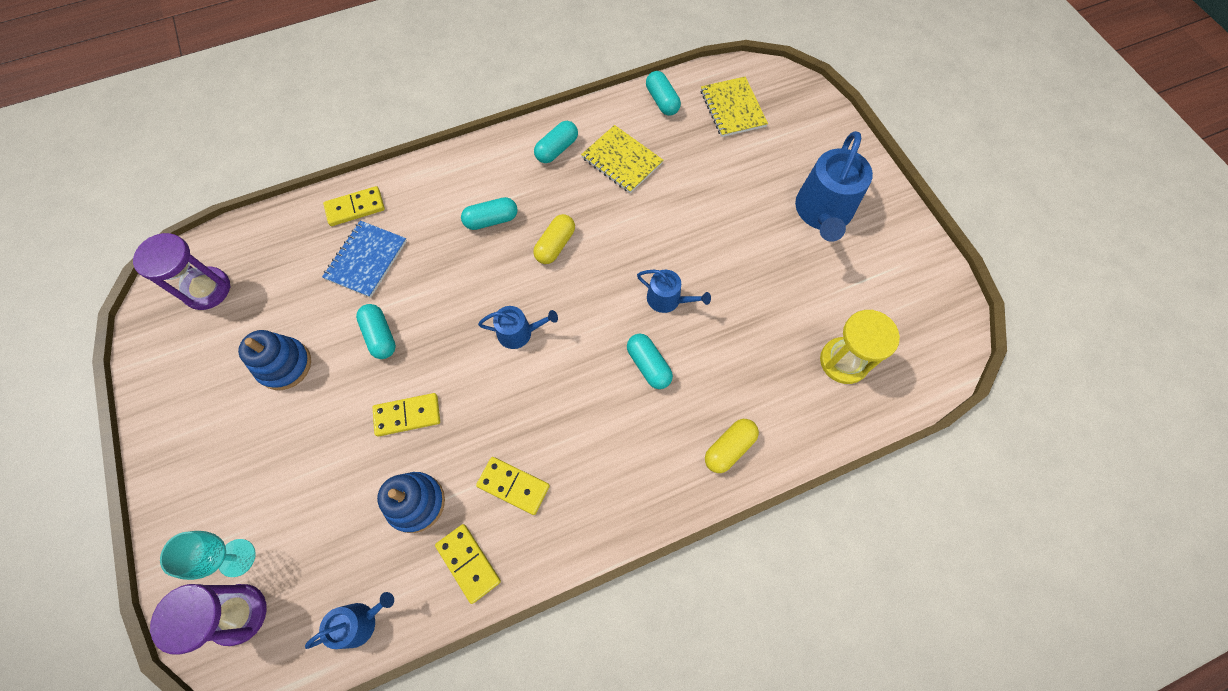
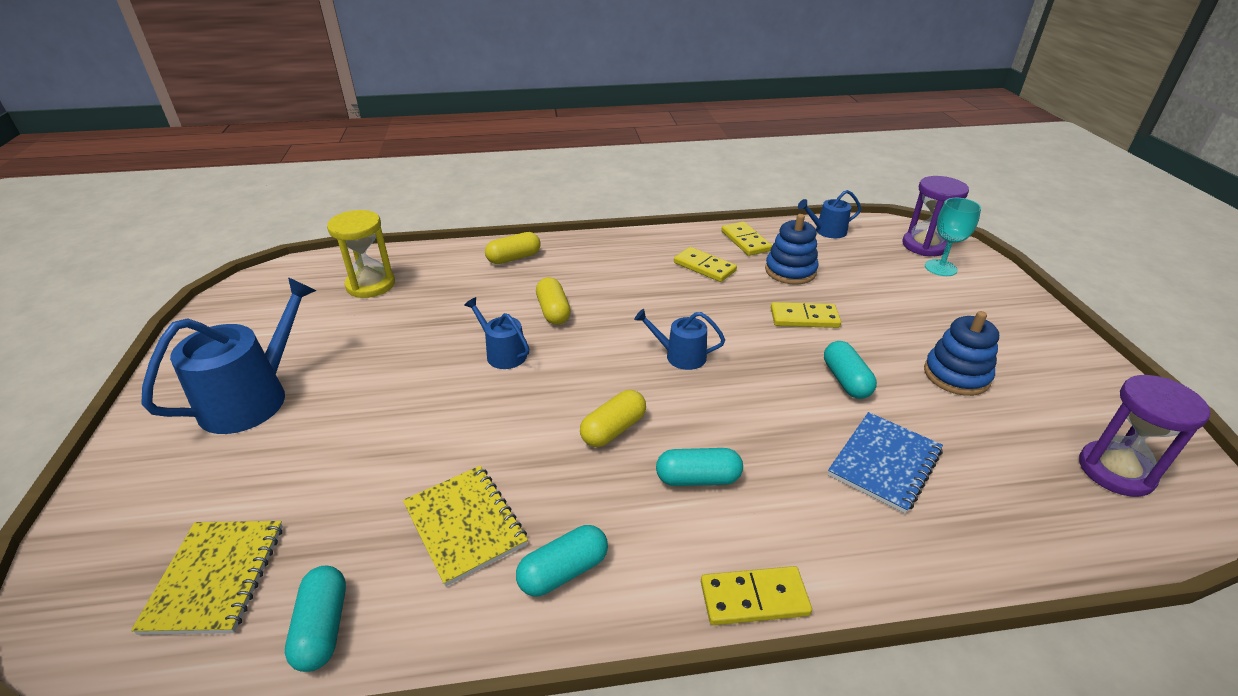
camera: 165 degrees left, 30 degrees down
(355, 208) = (925, 544): yellow domino -> yellow domino (754, 598)
(648, 365) = (553, 311): turquoise capsule -> yellow capsule

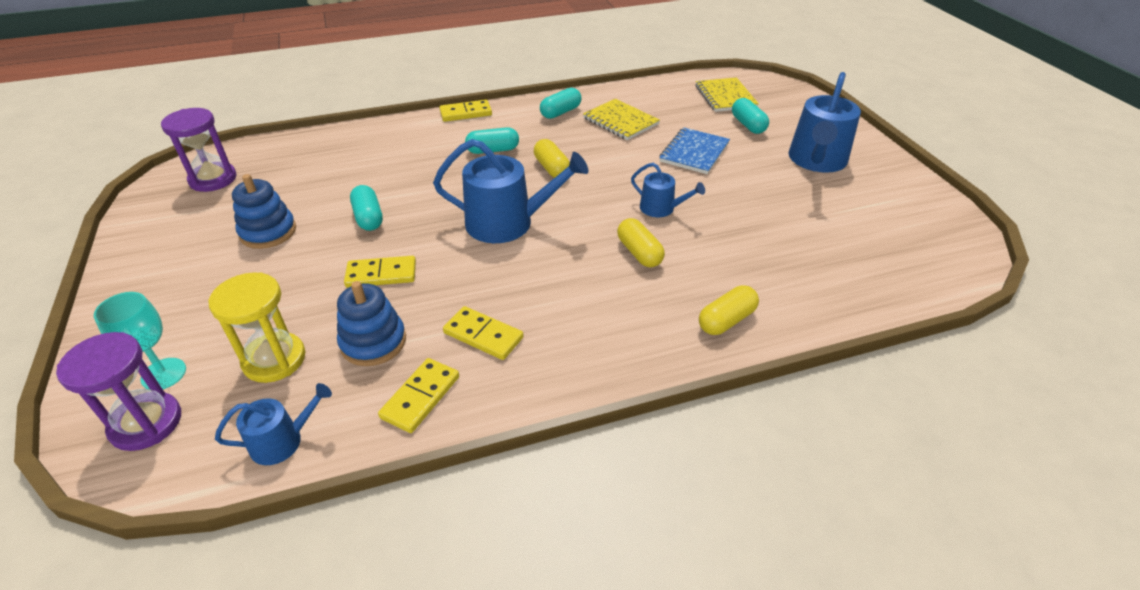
camera: 170 degrees right, 5 degrees up
(323, 628) = (660, 90): turquoise capsule -> turquoise capsule (748, 125)
(370, 285) = (849, 261): yellow hourglass -> yellow hourglass (274, 359)
(613, 429) = (552, 168): yellow capsule -> yellow capsule turned 60 degrees counterclockwise
(680, 356) = (508, 223): blue watering can -> blue watering can, size x1.87
(745, 241) = (420, 397): yellow domino -> yellow domino turned 60 degrees clockwise
(884, 463) = (369, 168): blue notebook -> blue notebook (694, 152)

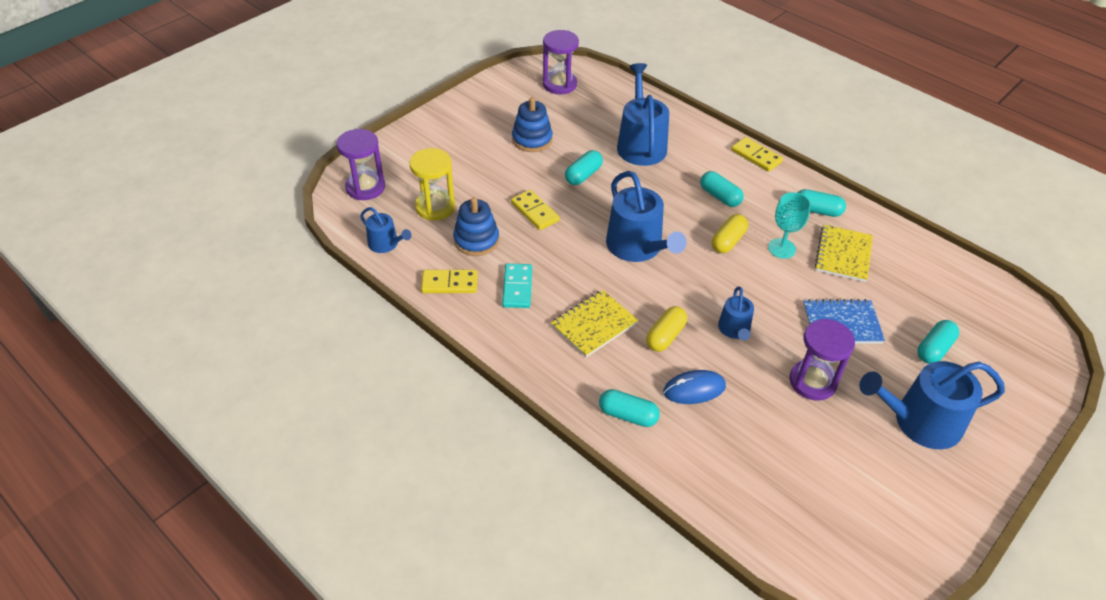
camera: 60 degrees right, 5 degrees up
(163, 374) = (398, 172): turquoise goblet -> turquoise goblet (781, 248)
(372, 165) = (640, 144): none -> blue watering can
(483, 335) = (517, 287): yellow domino -> turquoise domino
(718, 262) = (694, 389): none -> blue mouse
(725, 96) = (973, 314): yellow notebook -> yellow notebook (594, 325)
(726, 320) = (628, 415): yellow capsule -> turquoise capsule
(748, 192) = (812, 381): none -> purple hourglass

